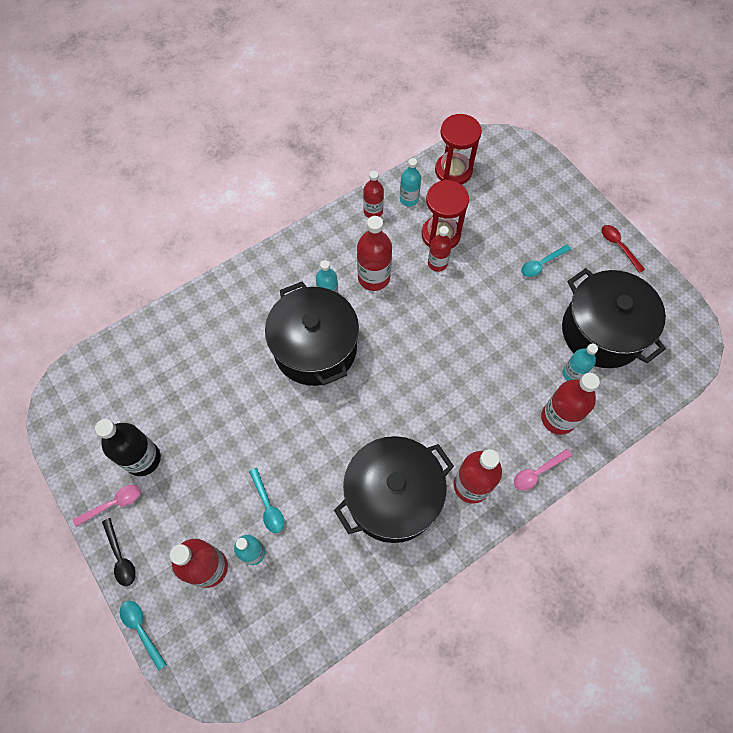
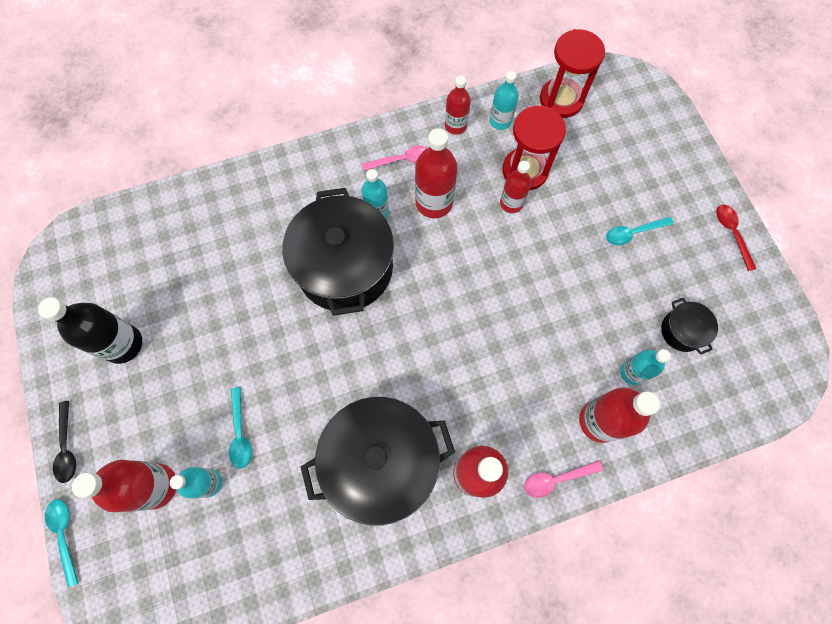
camera: 15 degrees right, 5 degrees up
(113, 504) = (77, 386): pink spoon -> pink spoon (401, 160)
(602, 331) = (682, 331): black pot -> black pot, size x0.44

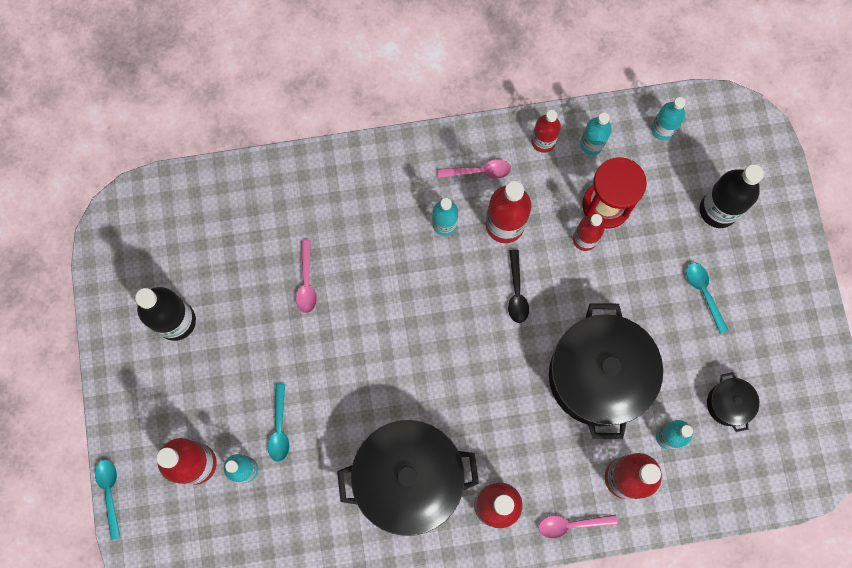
camera: 10 degrees right, 5 degrees up
(67, 447) = (117, 412): black spoon -> black spoon (516, 292)
(251, 285) = (306, 282): none -> pink spoon
(345, 267) = (403, 279): black pot -> black pot (598, 376)
(561, 99) = (662, 129): red hourglass -> turquoise bottle
(627, 159) = (718, 210): none -> black bottle
(633, 233) = (703, 293): turquoise spoon -> turquoise spoon turned 75 degrees clockwise
(732, 233) = (806, 311): red spoon -> none

